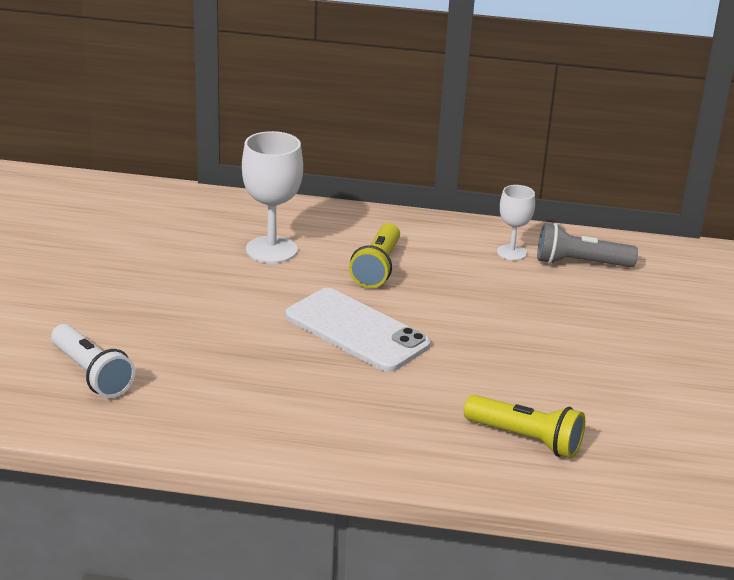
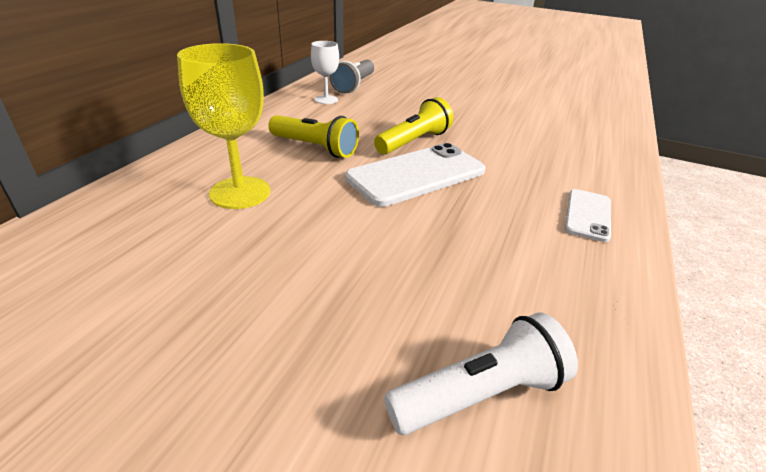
camera: 75 degrees left, 5 degrees up
(271, 250) = (240, 192): white goblet -> yellow goblet
(332, 436) = (588, 215): none -> white phone
(526, 439) = (570, 141): yellow flashlight -> yellow flashlight (413, 141)

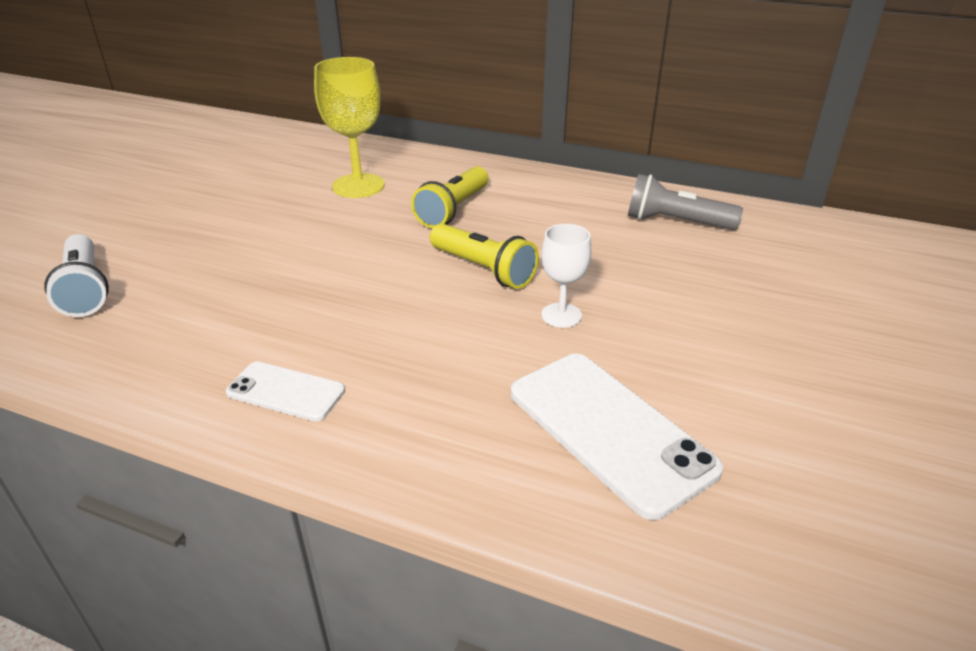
camera: 90 degrees right, 0 degrees up
(326, 100) = (603, 206): white goblet -> white goblet (561, 315)
(416, 175) = (393, 270): white phone -> white phone (609, 430)

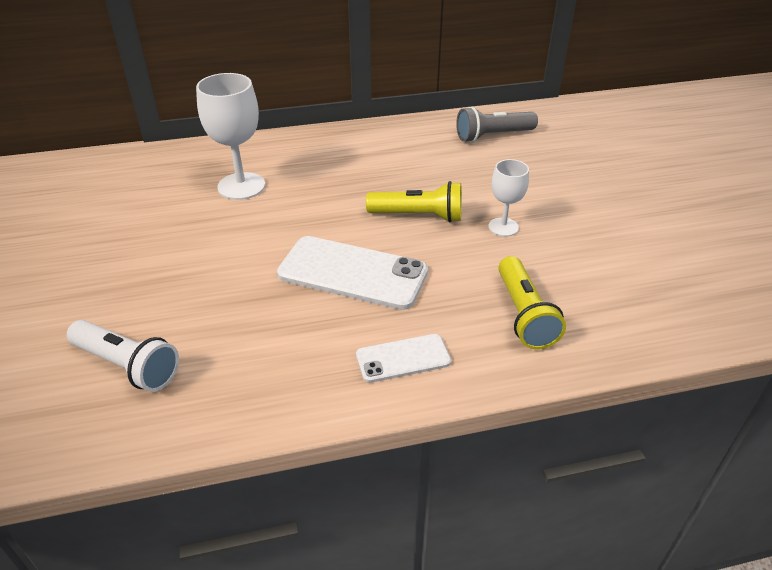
camera: 35 degrees left, 5 degrees up
(358, 186) = (241, 186): yellow goblet -> white goblet
(453, 210) = (341, 179): yellow flashlight -> yellow flashlight (524, 314)
(609, 430) = (609, 284): white phone -> white phone (352, 273)

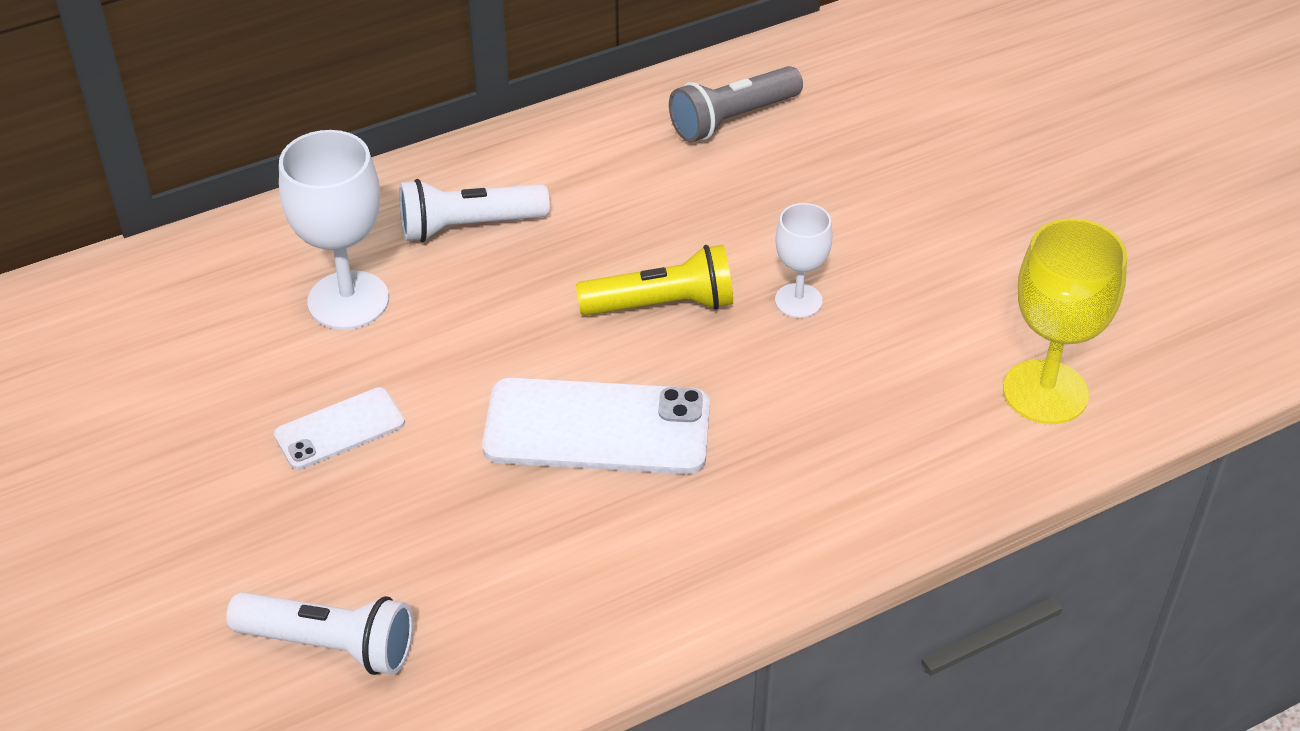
camera: 15 degrees left, 5 degrees up
(324, 163) = (468, 226): none -> white flashlight
(403, 358) = (720, 549): white phone -> white phone (339, 429)
(524, 314) = (868, 446): yellow flashlight -> none
(656, 304) = (1045, 392): none -> yellow goblet

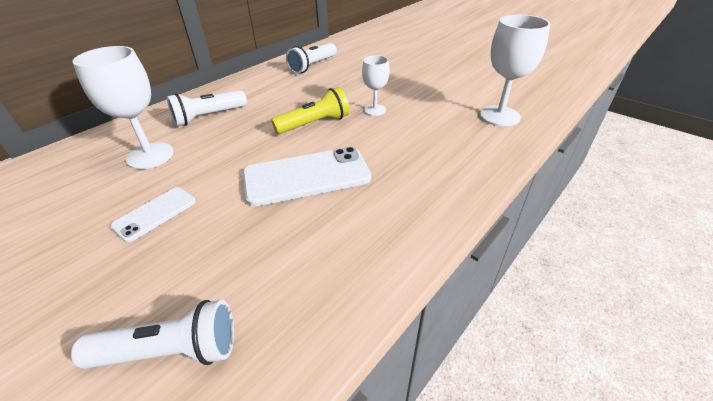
camera: 20 degrees left, 5 degrees down
(732, 119) = (313, 66): grey flashlight -> white flashlight
(1045, 392) = (499, 116): yellow goblet -> white goblet

